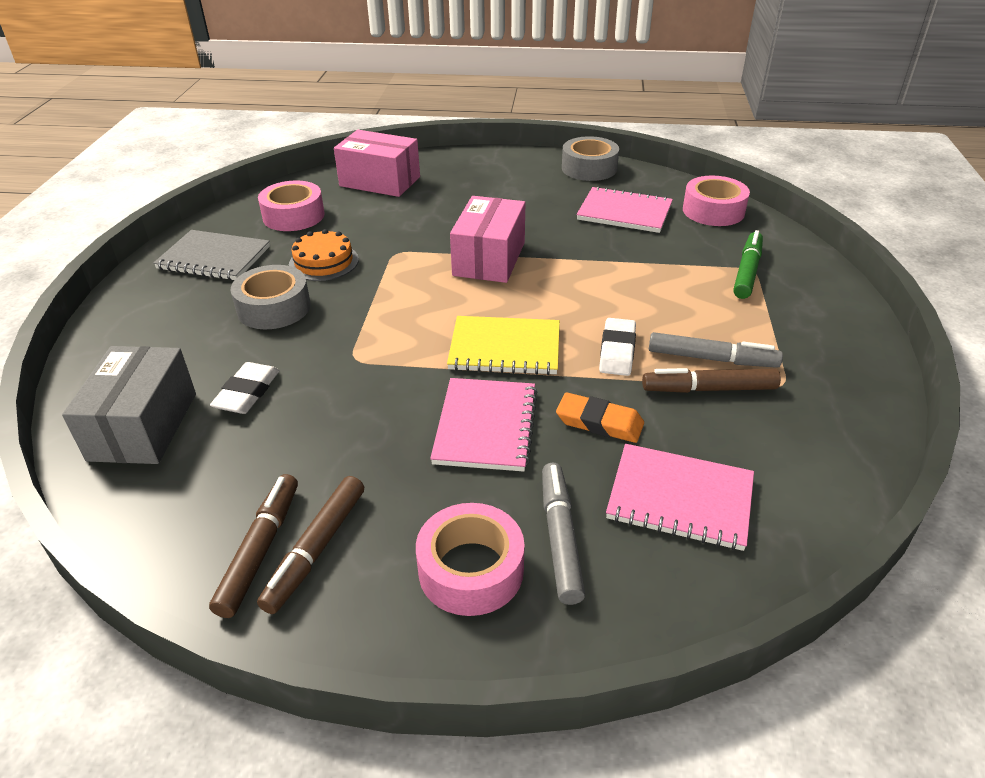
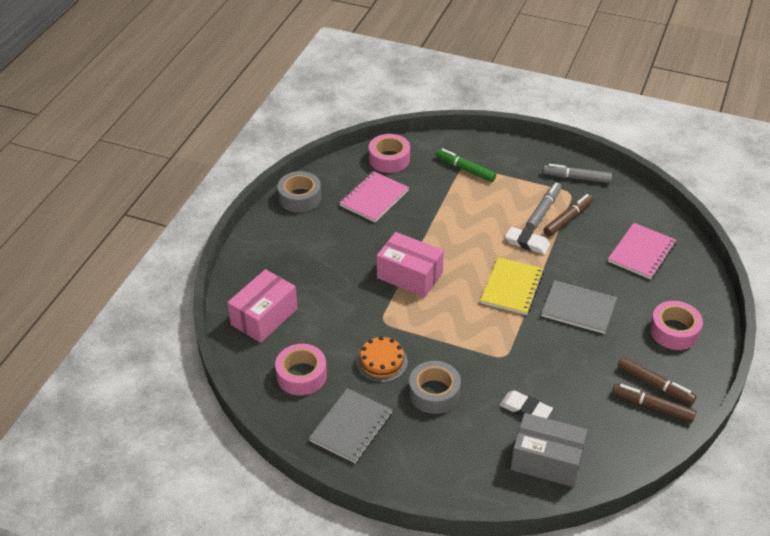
camera: 75 degrees left, 5 degrees up
(485, 426) = (578, 308): pink notebook -> grey notebook
(560, 537) = (659, 297): grey marker -> grey marker (576, 178)
(599, 422) = (584, 265): orange eraser -> none
(709, 389) = (567, 219): brown marker -> brown marker turned 150 degrees counterclockwise

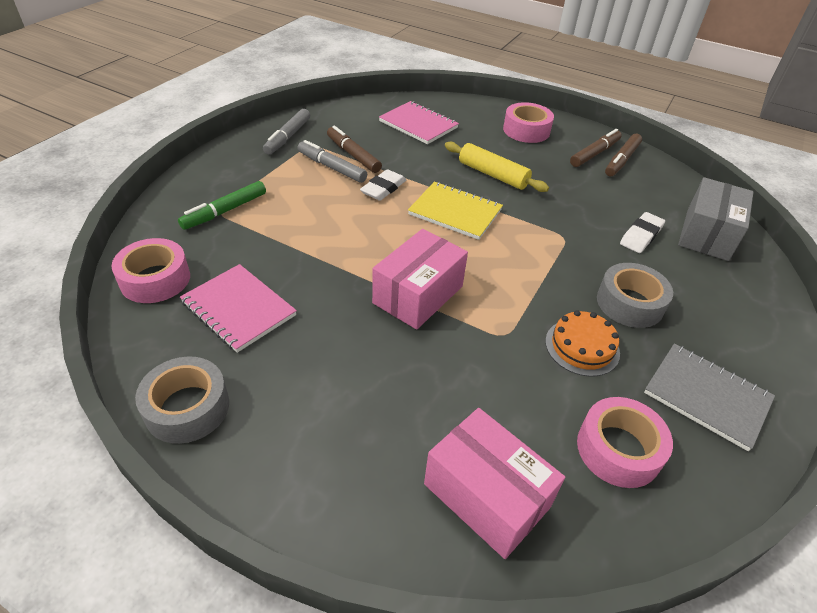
camera: 85 degrees left, 0 degrees up
(578, 308) = (493, 175): grey notebook -> yellow rolling pin

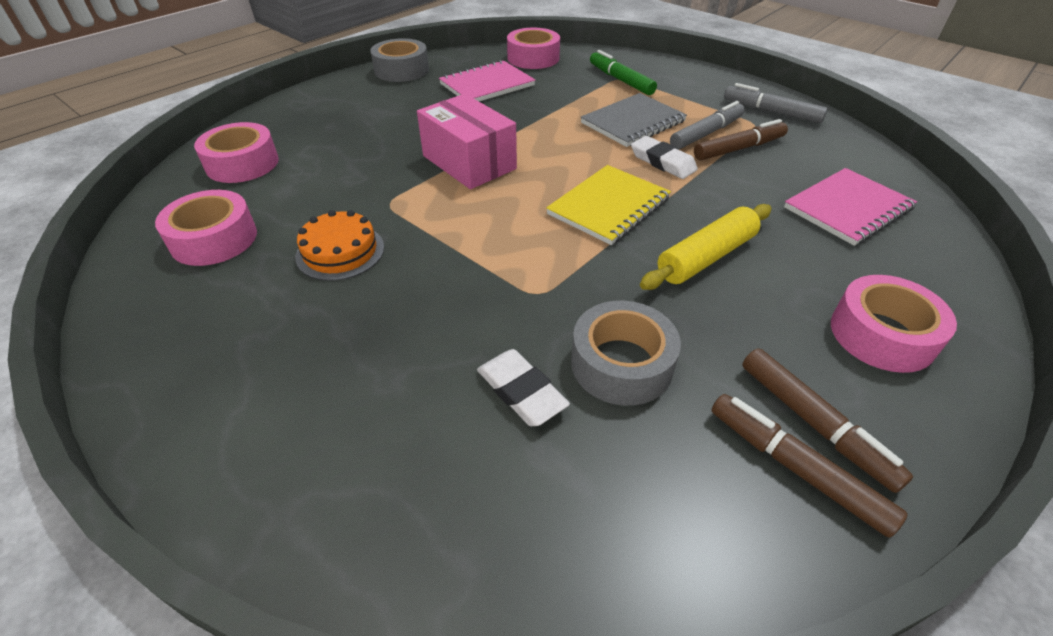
camera: 105 degrees right, 0 degrees up
(486, 495) = (242, 164): pink box -> pink tape
(629, 303) = (381, 317): grey tape -> grey tape (621, 364)
(706, 397) = (206, 330): grey notebook -> grey notebook (633, 122)
(707, 234) = (502, 512): grey box -> none

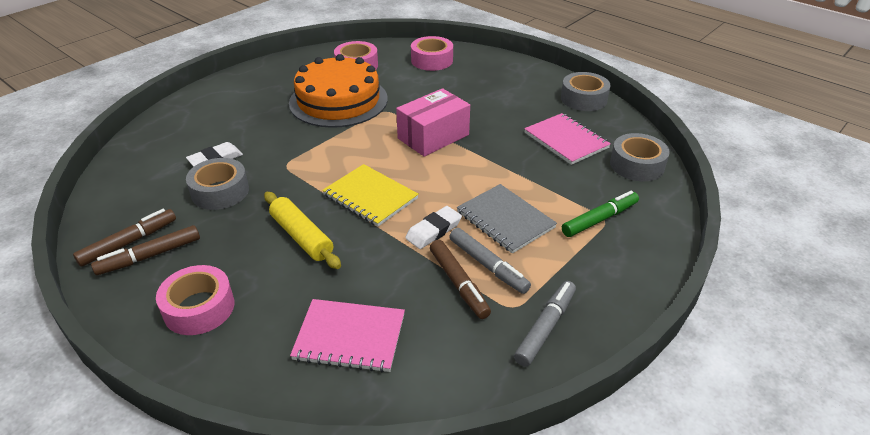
camera: 90 degrees right, 5 degrees down
(340, 252) = (338, 100): orange cake -> orange cake, size x2.04
(533, 58) = (637, 165): pink tape -> grey tape
(847, 208) = (350, 337): pink notebook -> pink notebook turned 45 degrees counterclockwise

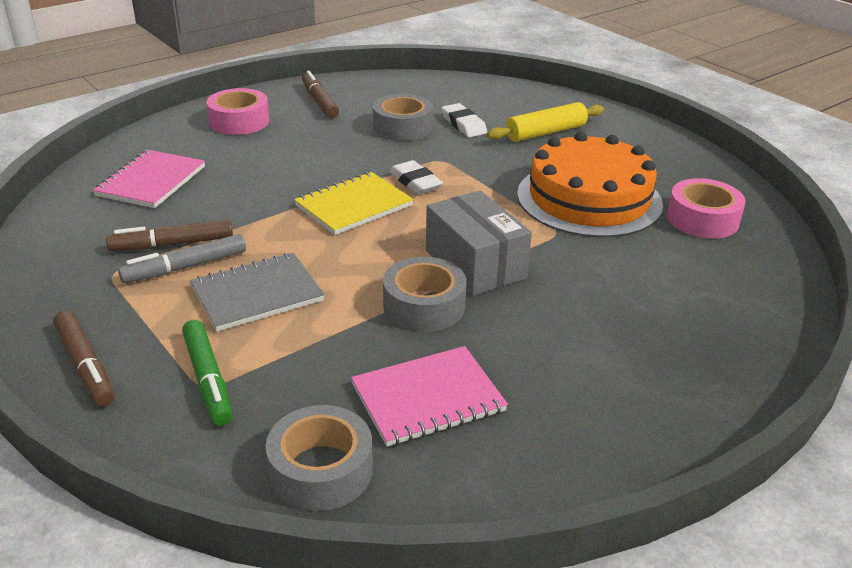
camera: 100 degrees right, 5 degrees down
(129, 242) = (343, 93): brown marker -> brown marker (86, 365)
(302, 237) = (305, 165): yellow rolling pin -> yellow rolling pin (545, 132)
(432, 60) = (734, 293): pink tape -> none
(433, 137) = (475, 264): pink box -> grey box
(433, 230) = (268, 240): white eraser -> white eraser (415, 182)
(545, 327) = (67, 288): grey marker -> none
(583, 99) = (577, 465): grey tape -> grey tape (424, 306)

